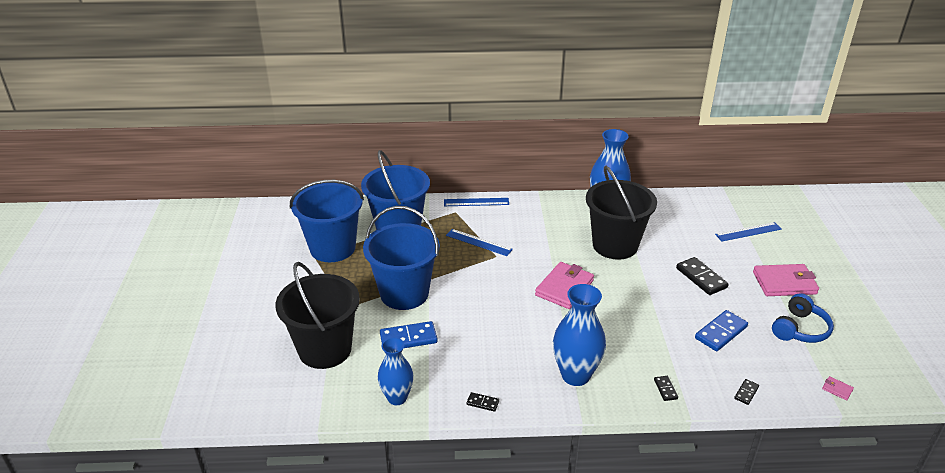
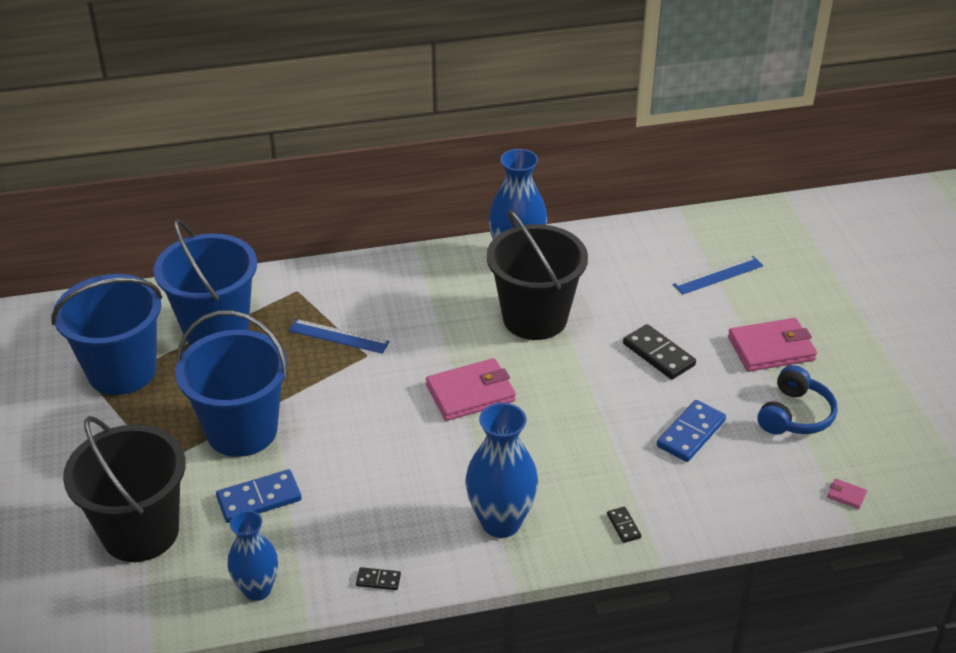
camera: 10 degrees left, 5 degrees up
(476, 202) = (325, 271): blue ruler -> none
(564, 288) = (470, 393): pink wallet -> pink wallet turned 45 degrees clockwise
(746, 393) = (730, 516): black domino -> none

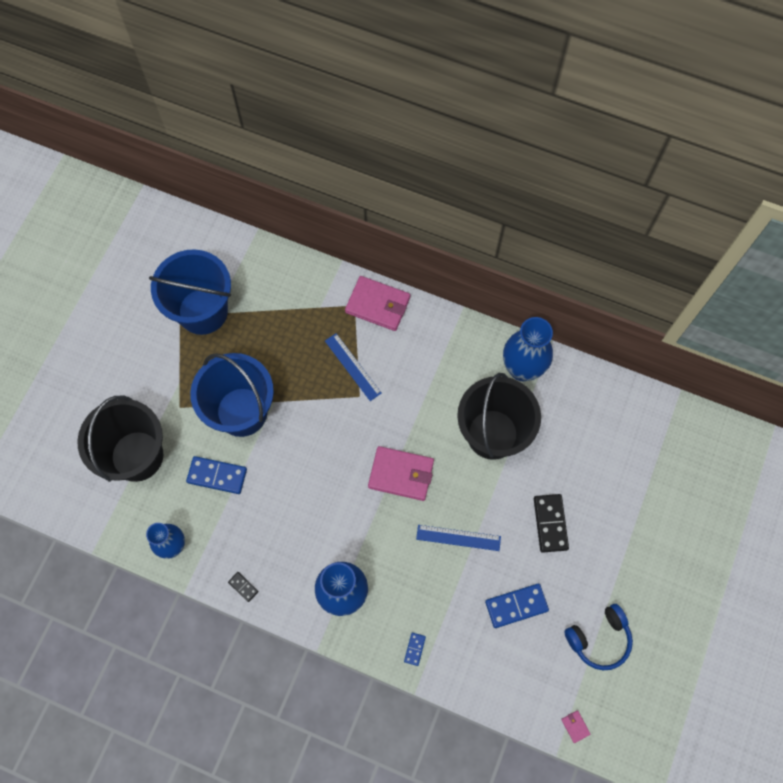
camera: 35 degrees right, 30 degrees up
(216, 328) = (281, 308): blue bucket -> none
(623, 526) = (414, 649): black domino -> blue domino
(718, 275) = (653, 478): blue ruler -> blue ruler (458, 538)
(771, 348) = (633, 570): pink wallet -> pink wallet (378, 305)

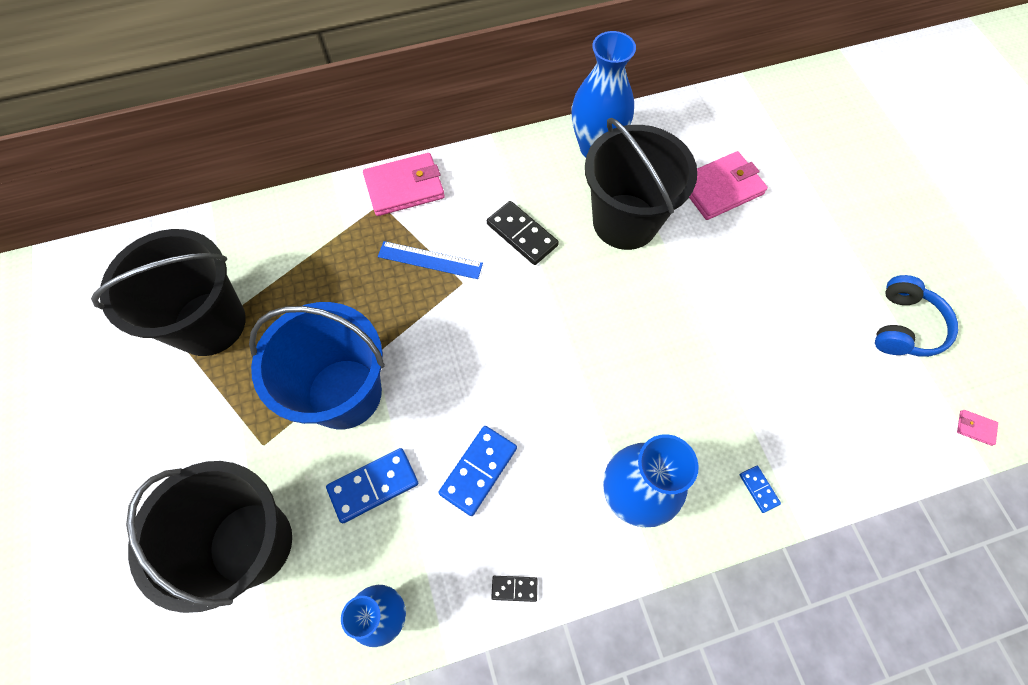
camera: 40 degrees left, 5 degrees down
(203, 311) = (210, 323): blue bucket -> black bucket
(401, 474) = (575, 324): pink wallet -> pink wallet (720, 188)
(458, 538) = (689, 340): blue ruler -> none
(516, 606) = (805, 359): blue domino -> blue domino (478, 471)
(550, 523) = (756, 259): black domino -> black domino (522, 234)

